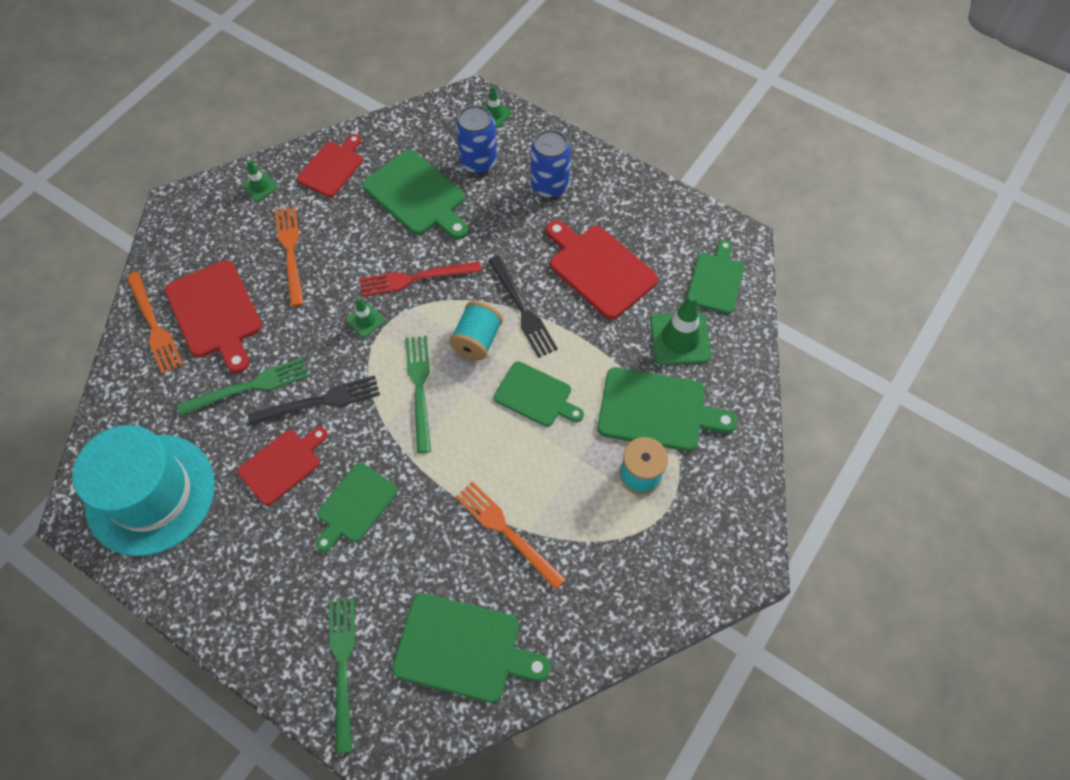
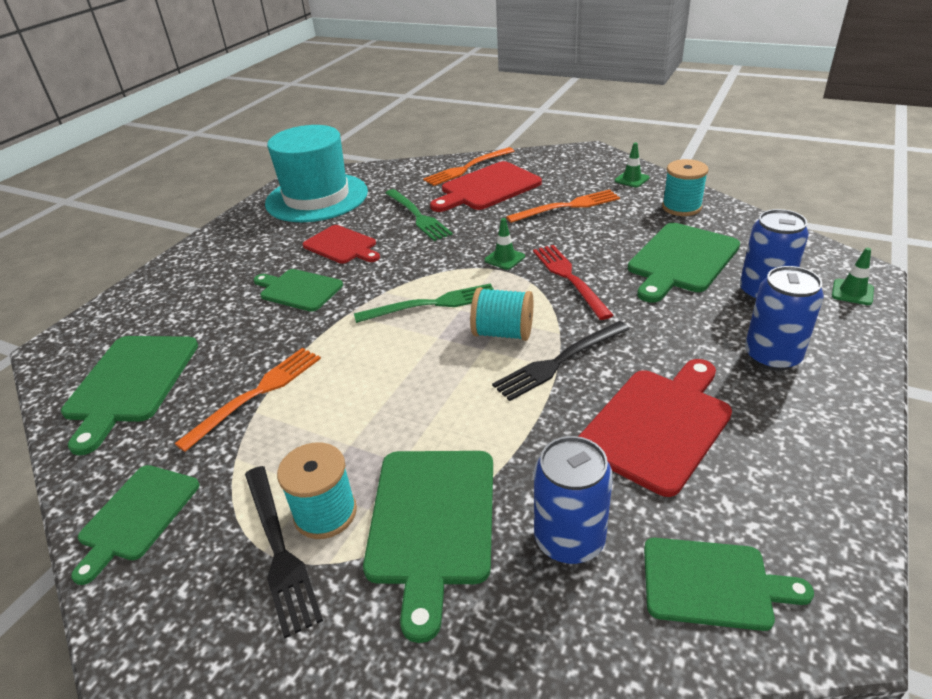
camera: 85 degrees right, 25 degrees down
(320, 401) = (408, 251): black fork -> black fork (279, 550)
(332, 167) = (681, 207): red cutting board -> turquoise spool
(343, 666) = (142, 312): green fork -> none
(536, 395) = (437, 391): green cutting board -> green cutting board (137, 516)
(680, 339) = (569, 539): green traffic cone -> blue can

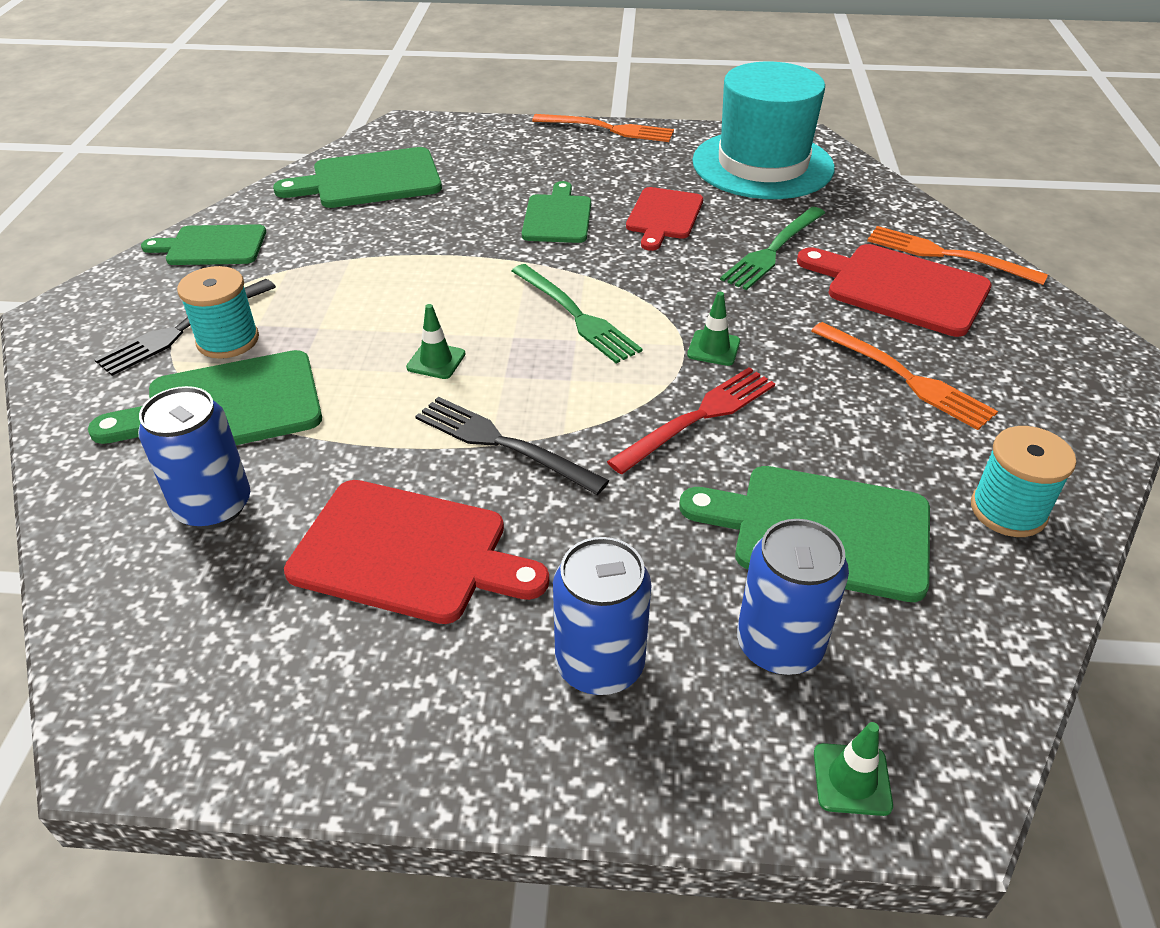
camera: 65 degrees right, 5 degrees up
(257, 394) = (376, 250): orange fork -> orange fork (608, 129)
(503, 333) = (542, 385): turquoise spool -> none
(631, 179) = (1064, 433): green traffic cone -> green traffic cone (436, 361)
(713, 583) = (164, 629): green cutting board -> none

